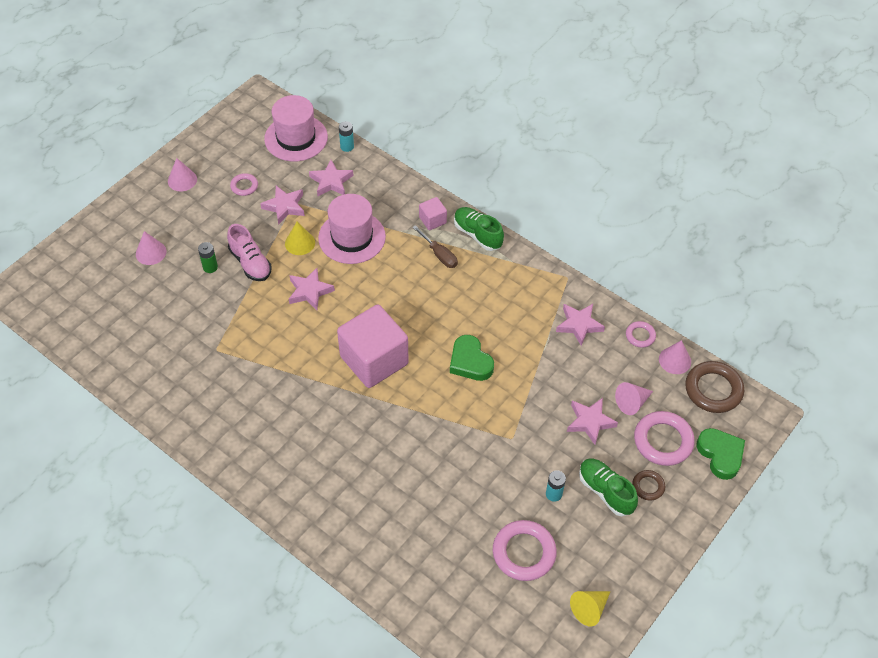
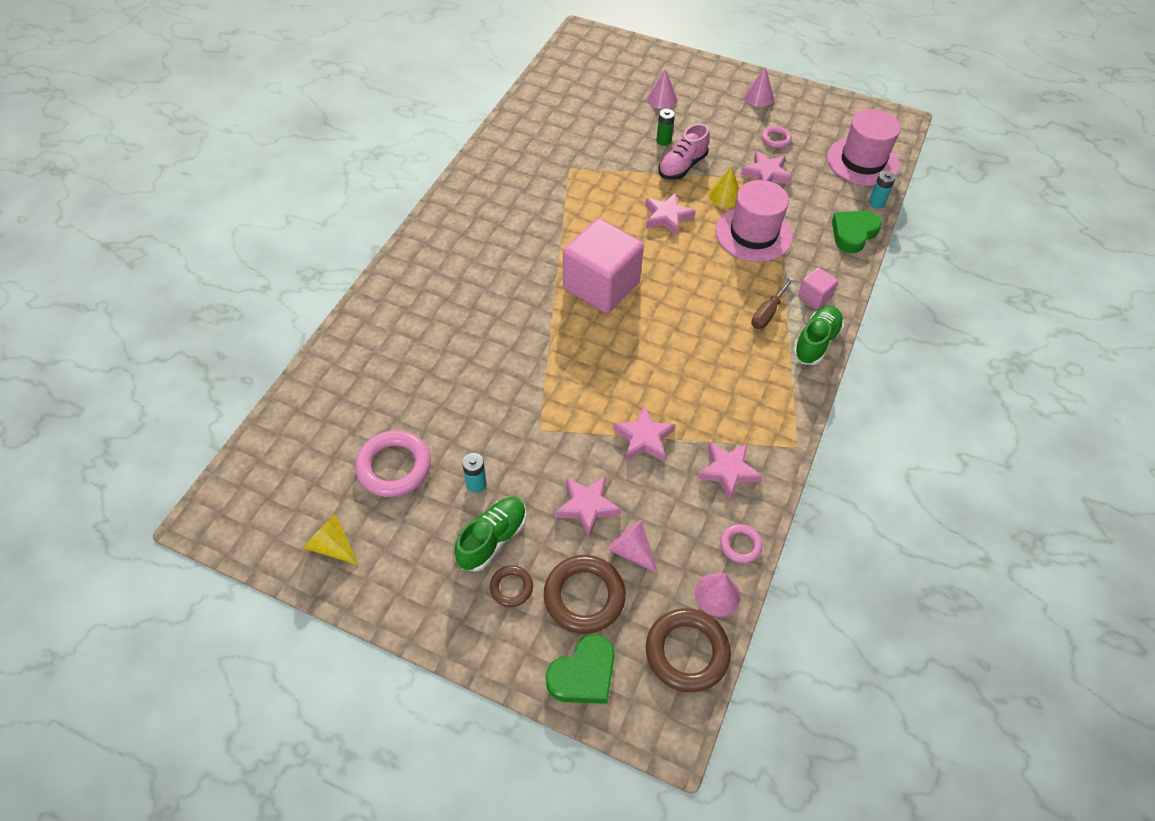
camera: 75 degrees right, 0 degrees up
(331, 181) = (820, 201): pink star -> pink star (644, 438)
(470, 362) = (630, 370): green heart -> green heart (853, 234)
(663, 441) = (584, 596): pink ring -> brown ring

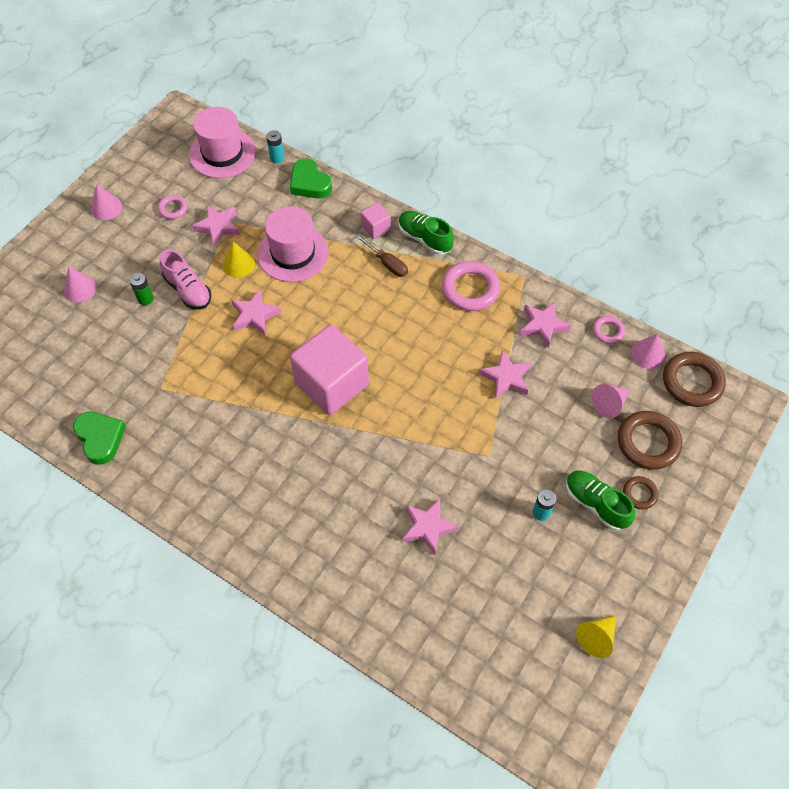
camera: 80 degrees left, 5 degrees up
(394, 467) = (518, 581): pink ring -> pink ring (470, 289)
(583, 674) = (710, 452): green heart -> green heart (100, 438)
(587, 506) = (568, 429): pink star -> pink star (428, 527)

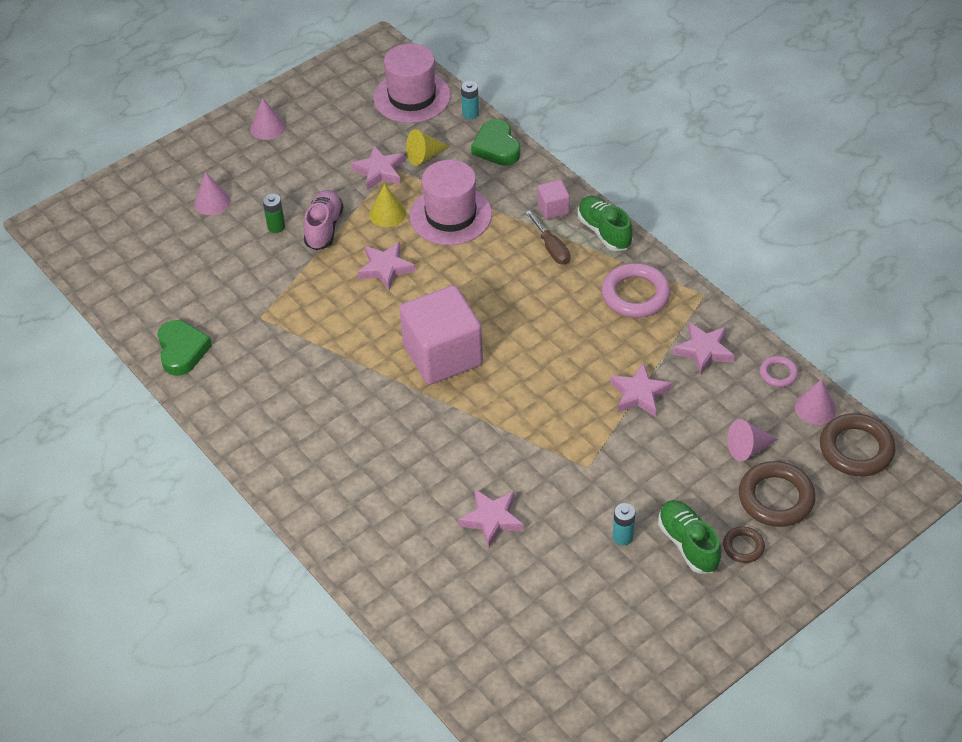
camera: 20 degrees right, 10 degrees down
(173, 209) = (338, 143): pink ring -> none
(188, 290) = (324, 228): pink shoe -> pink shoe turned 150 degrees counterclockwise
(596, 637) = (633, 672): yellow cone -> yellow cone (424, 156)

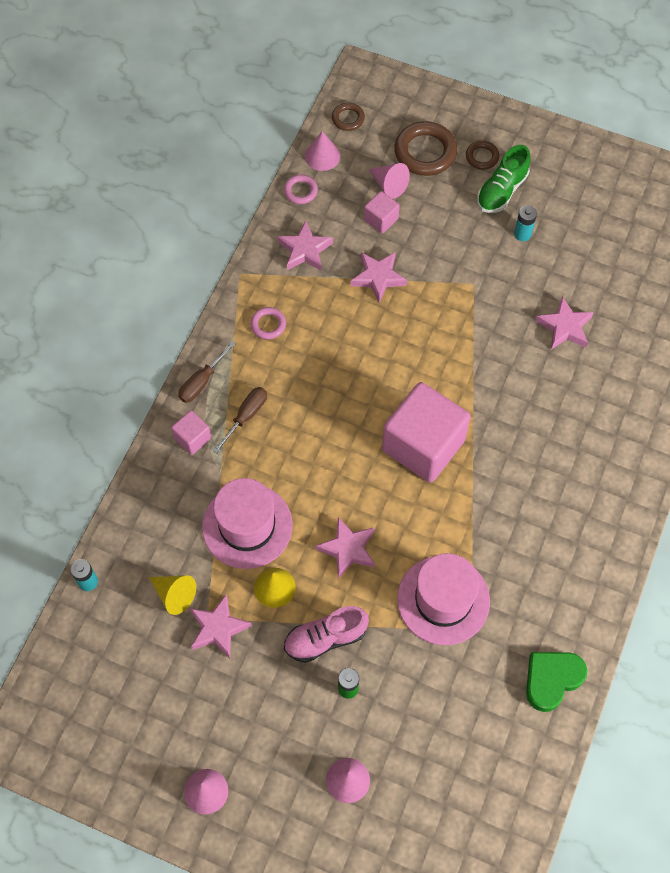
camera: 120 degrees left, 15 degrees up
(412, 97) = (86, 657): pink hat -> pink hat (443, 600)
(496, 147) = (129, 530): green heart -> none
(604, 232) = (202, 381): green shoe -> brown screwdriver
(635, 295) = (268, 325): pink ring -> pink ring, size x0.53
(708, 424) = (381, 219): none -> pink cube
(856, 449) = (348, 118): brown ring -> brown ring, size x0.53

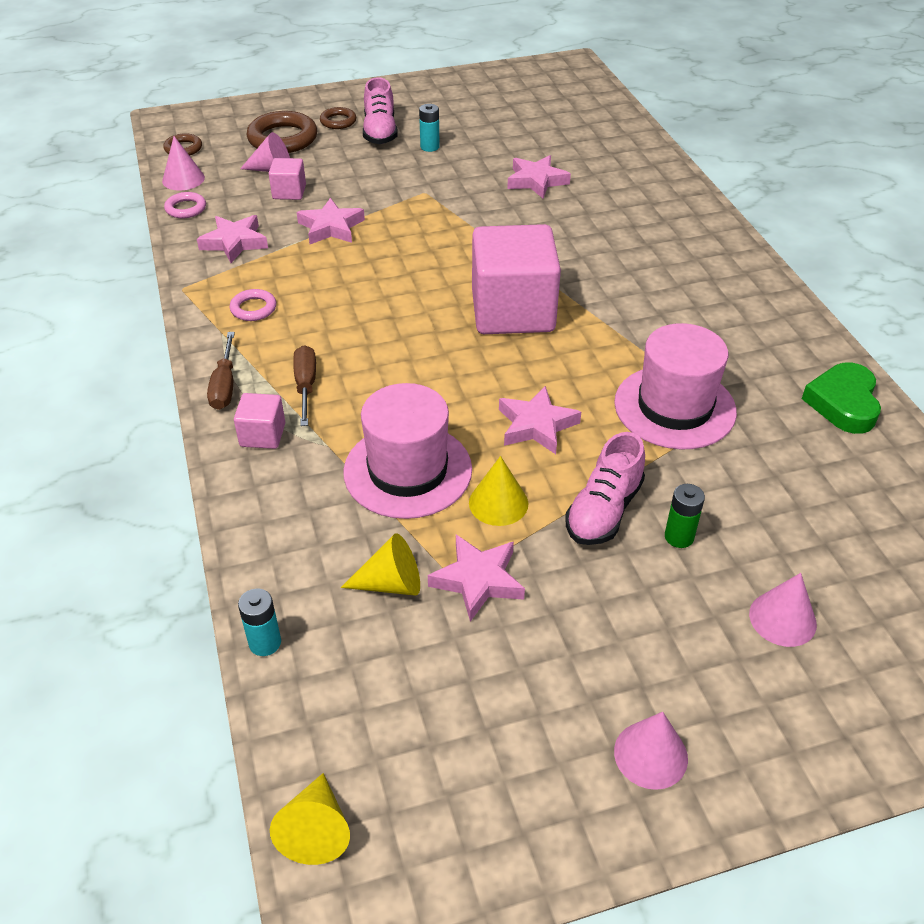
camera: 40 degrees left, 20 degrees down
(33, 700) = (316, 829): none -> yellow cone
(502, 191) = (380, 132): green shoe -> pink shoe

